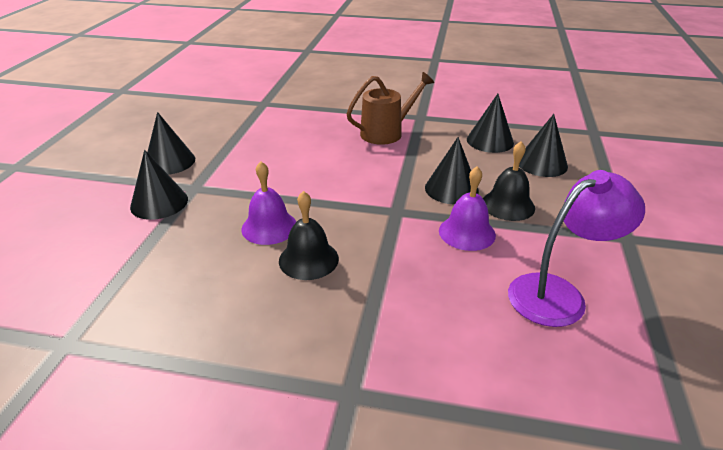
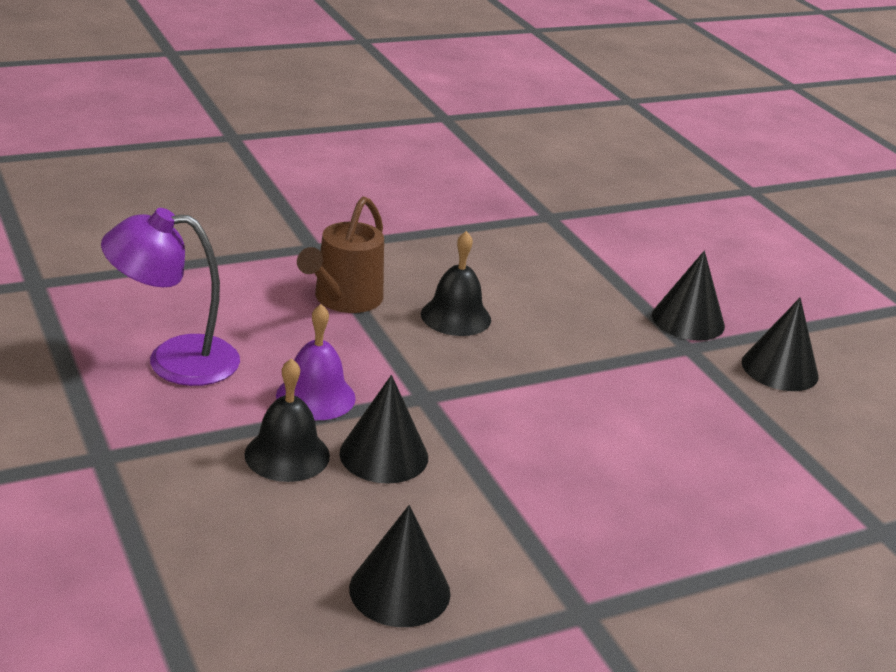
camera: 140 degrees right, 5 degrees down
(269, 227) = (538, 333): purple bell -> none
(386, 133) = (592, 537): brown watering can -> brown watering can (344, 299)
(542, 163) = (275, 563): black cone -> none
(559, 294) = (174, 360): purple lamp -> purple lamp turned 60 degrees clockwise

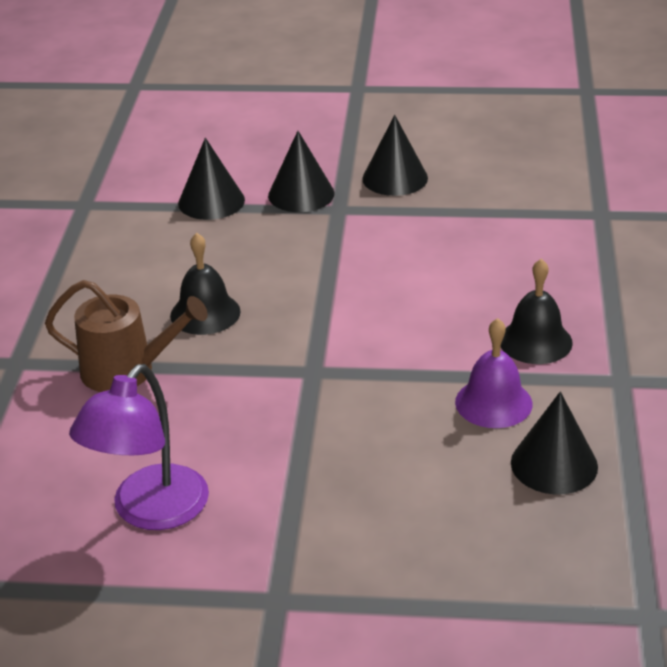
camera: 55 degrees left, 5 degrees up
(287, 455) = (346, 477): black bell -> black bell (535, 341)
(315, 396) = (271, 435): purple bell -> purple bell (493, 403)
(344, 299) = (126, 371): brown watering can -> brown watering can turned 45 degrees counterclockwise
(384, 455) = (380, 420): black cone -> black cone (211, 201)

